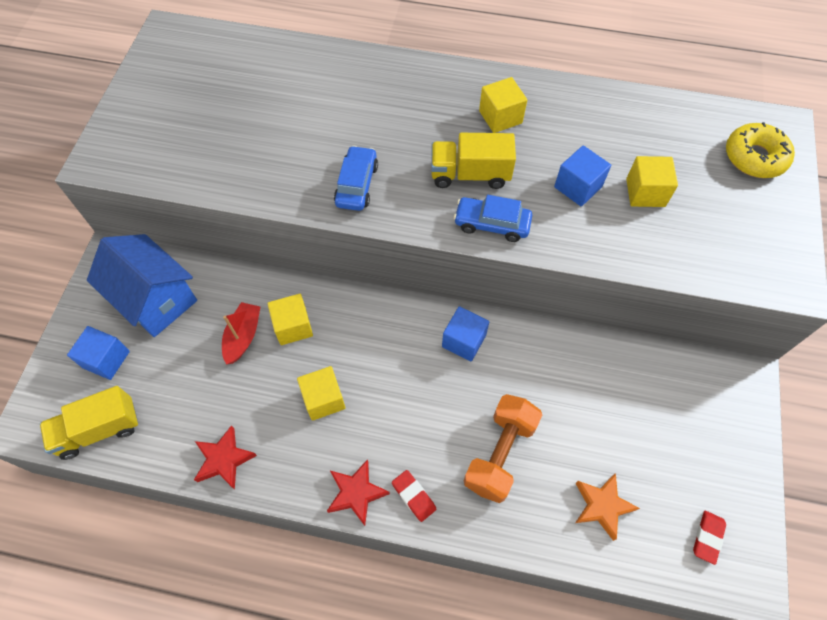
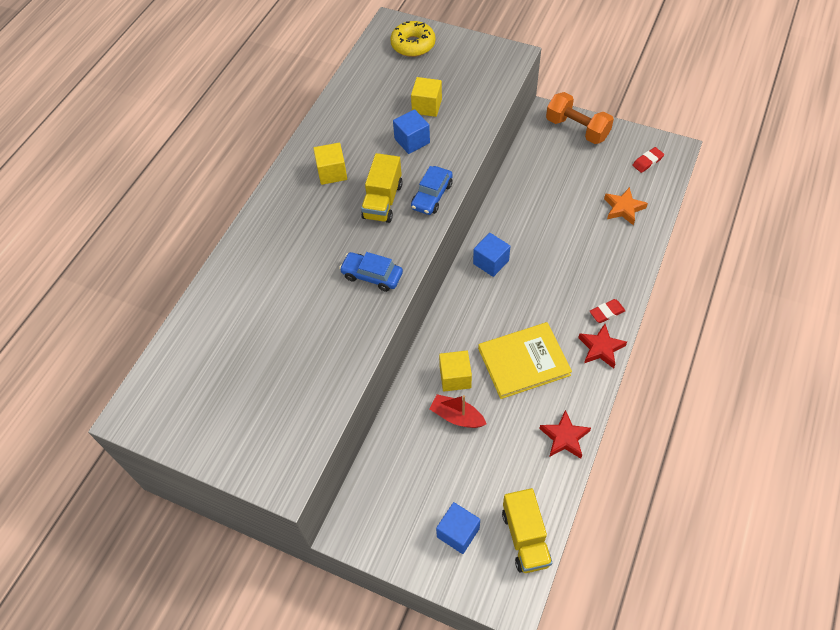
camera: 75 degrees left, 5 degrees down
(156, 299) = (404, 488): blue house -> none
(323, 399) = (523, 362): yellow cube -> yellow book
(500, 454) = (582, 256): orange dumbbell -> orange dumbbell (577, 129)
(707, 537) = (647, 162): red eraser -> red eraser turned 75 degrees counterclockwise

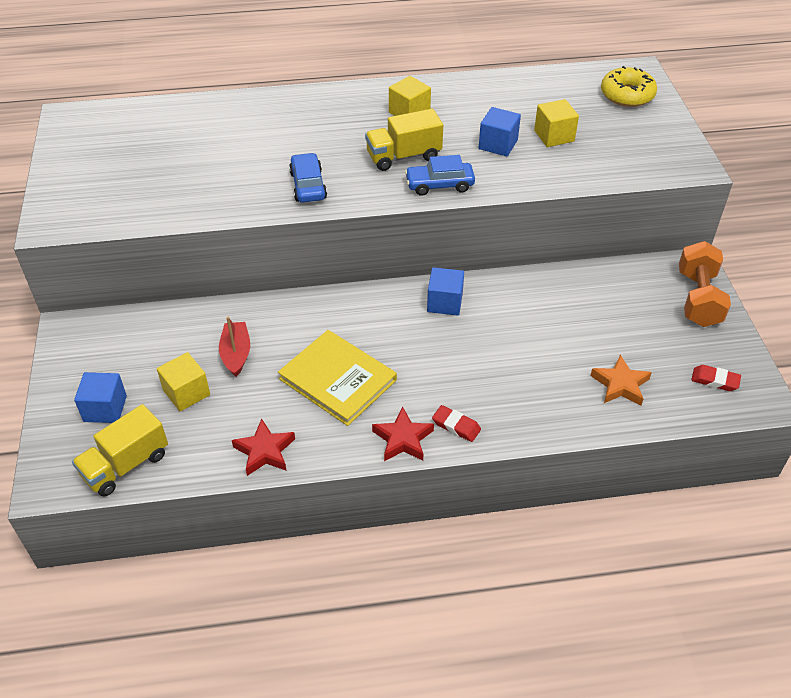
camera: 55 degrees right, 10 degrees down
(455, 377) = (281, 334): yellow cube -> yellow cube (186, 392)

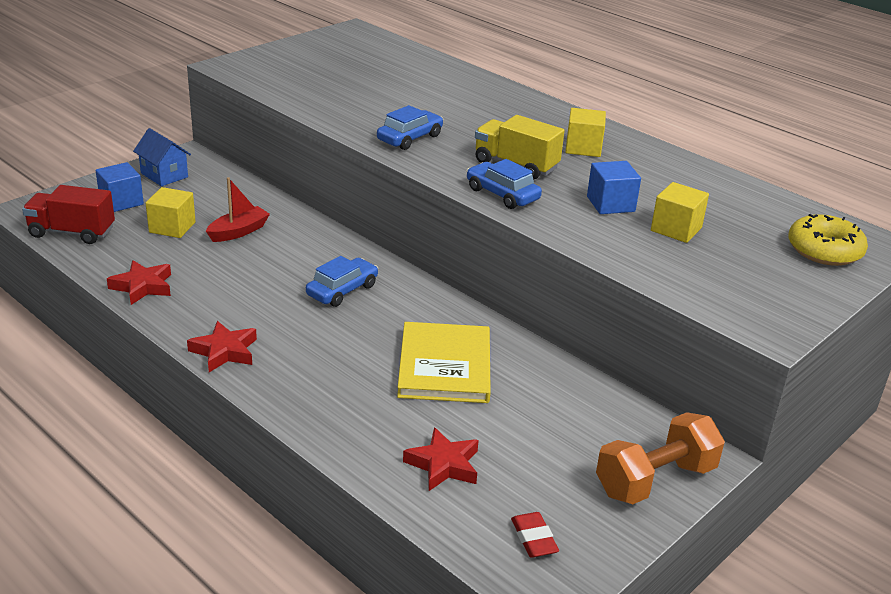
camera: 50 degrees right, 15 degrees down
(87, 359) = (164, 175): none -> blue house
(125, 465) = (72, 232): yellow truck -> red truck
(337, 379) = (262, 290): yellow book -> yellow book (444, 366)
(379, 334) = (342, 290): none -> blue car
(444, 302) = (427, 310): blue cube -> none
(456, 426) = (271, 376): red eraser -> none
(620, 384) = (443, 465): orange star -> red star

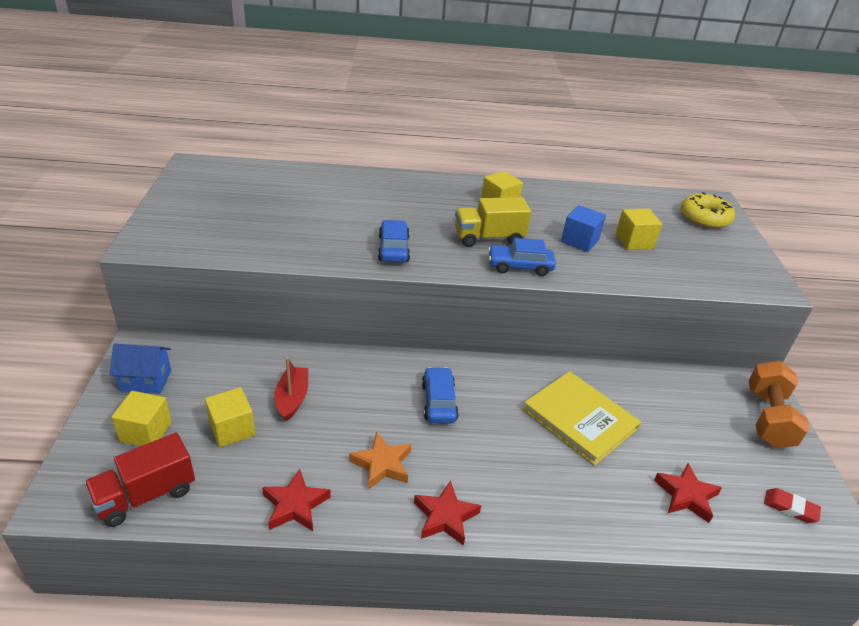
camera: 45 degrees left, 5 degrees up
(121, 202) = (146, 432): blue cube -> yellow cube
(234, 300) = (382, 464): none -> orange star

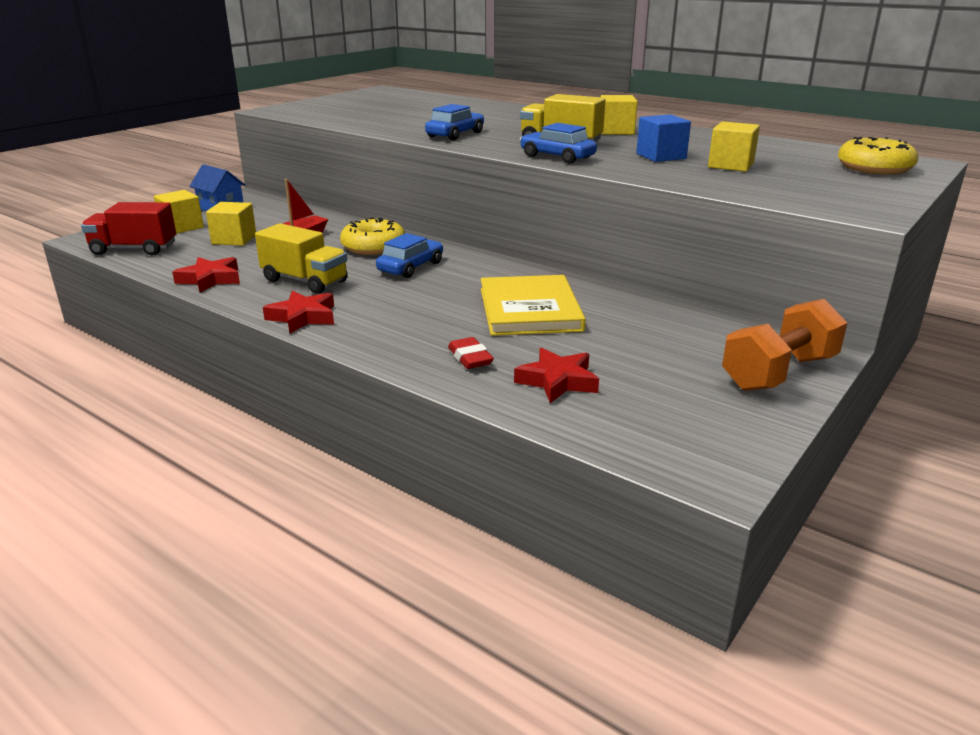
camera: 40 degrees right, 10 degrees down
(374, 385) = (373, 247): none -> yellow donut
(382, 464) = (305, 281): orange star -> yellow truck
(790, 508) = (679, 431): red eraser -> red eraser (470, 358)

